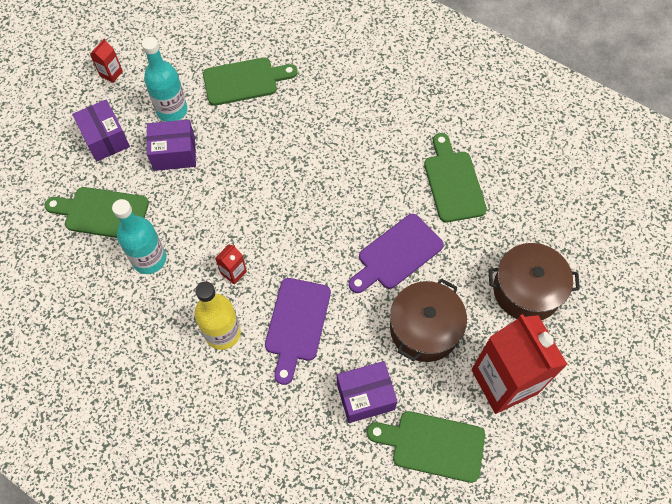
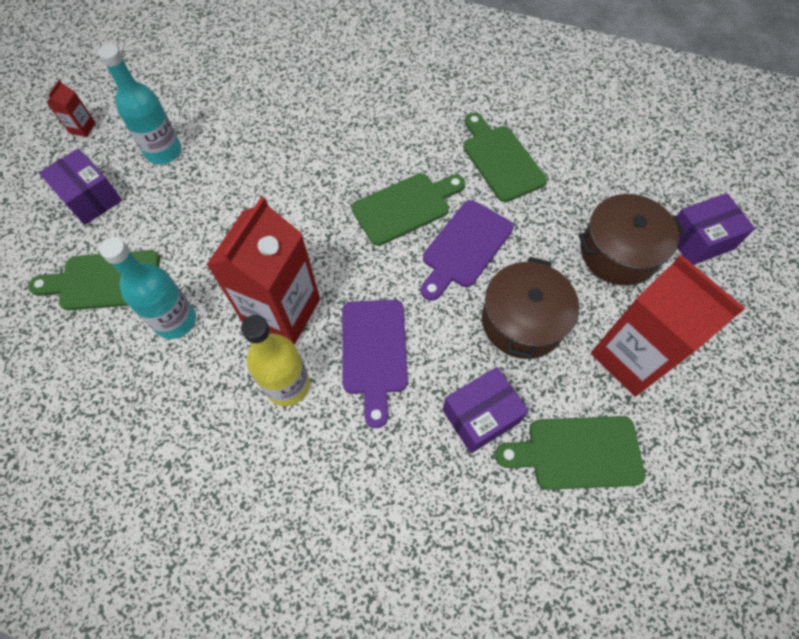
camera: 15 degrees left, 0 degrees up
(174, 153) = (177, 196): purple box -> purple box (699, 240)
(233, 272) = (282, 311): red carton -> red carton, size x2.49
(244, 81) = (240, 105): green cutting board -> green cutting board (405, 207)

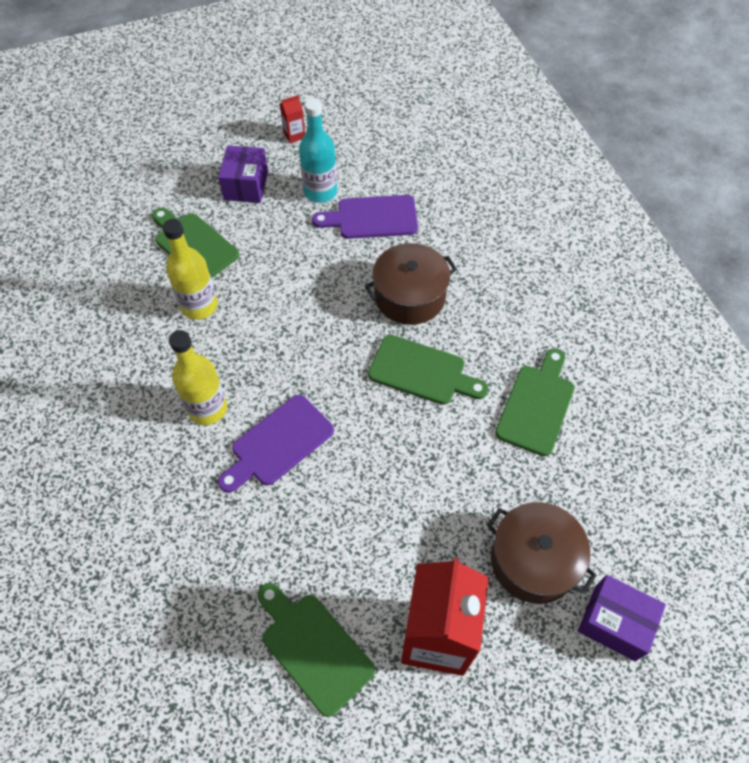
camera: 50 degrees right, 5 degrees down
(175, 320) = (199, 306): turquoise bottle -> yellow bottle
(282, 311) = (260, 361): red carton -> none
(464, 247) = (424, 439): purple cutting board -> purple cutting board (372, 218)
(480, 416) = (287, 554): purple box -> none
(522, 321) = (395, 528): brown pot -> brown pot (409, 296)

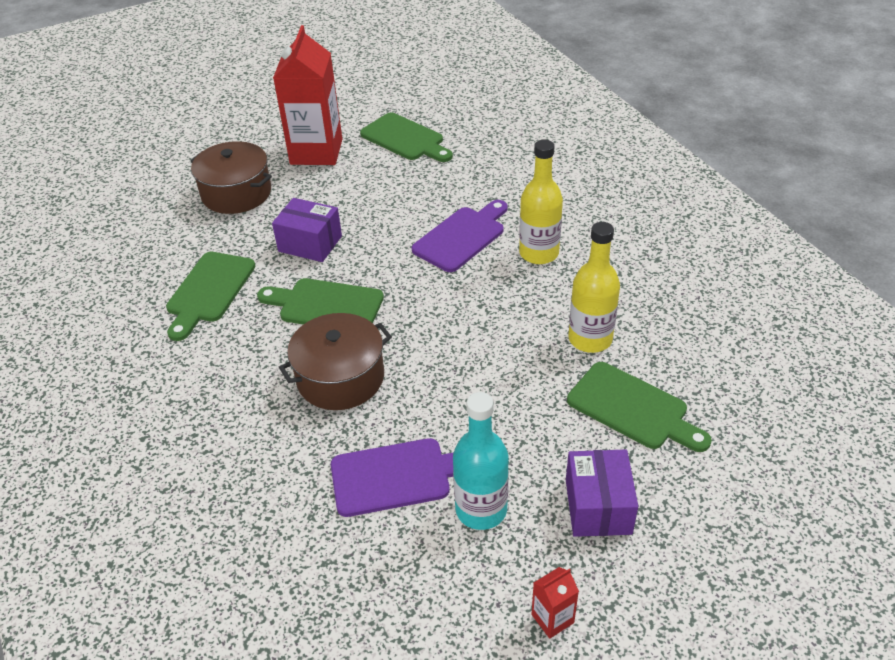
camera: 175 degrees right, 15 degrees down
(614, 622) = (182, 171): purple box -> purple box (310, 244)

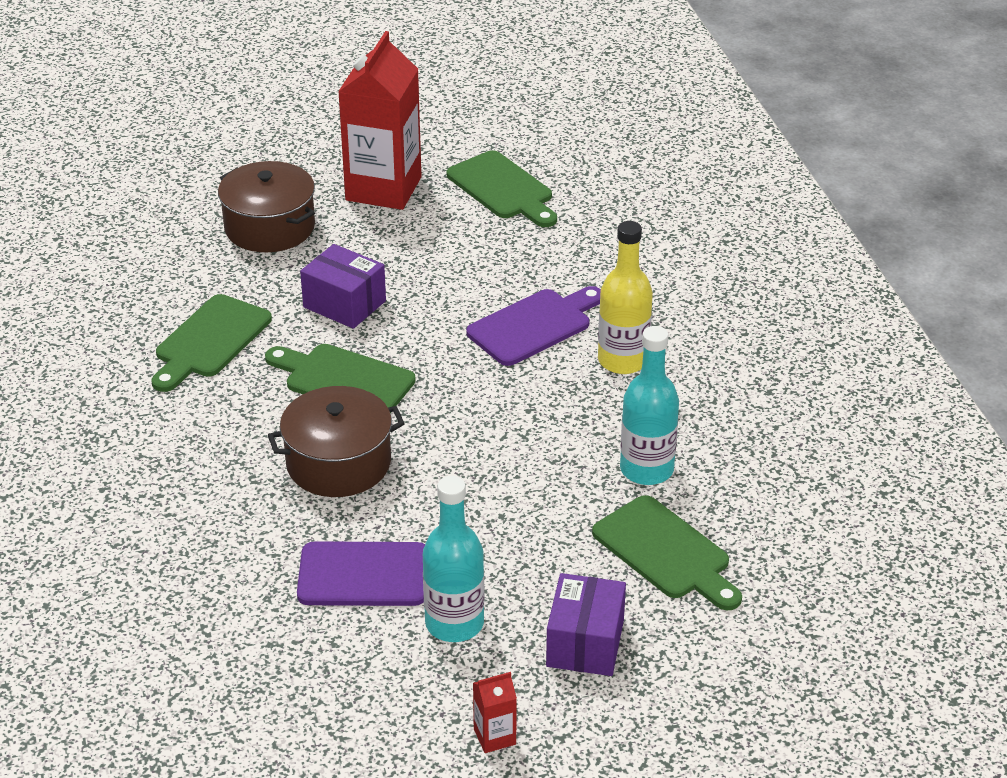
camera: 10 degrees right, 5 degrees down
(590, 339) = (646, 469): yellow bottle -> turquoise bottle

